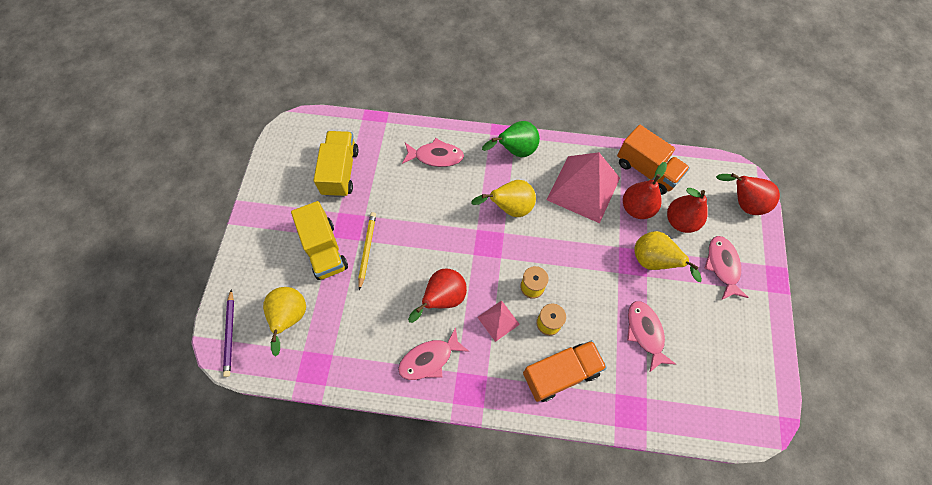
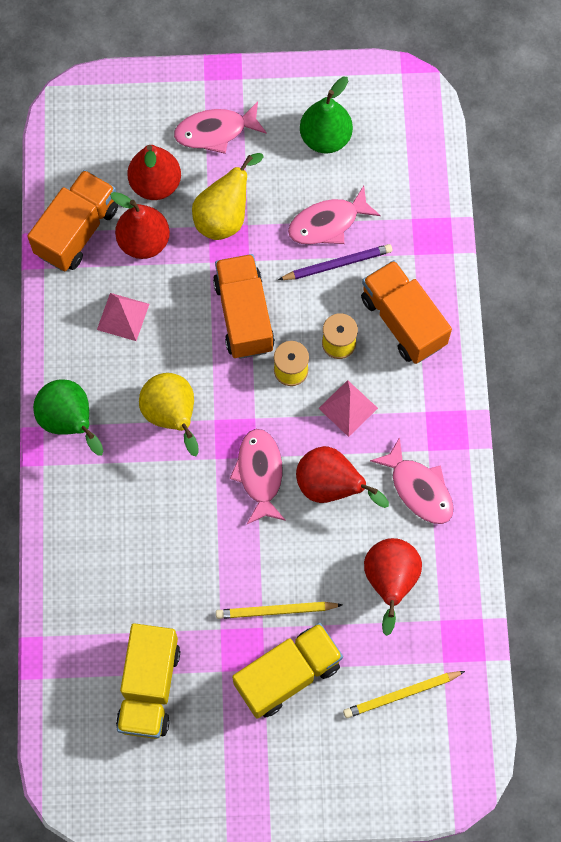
camera: 100 degrees left, 5 degrees up
(230, 334) = (441, 775): purple pencil -> purple pencil (337, 264)
(290, 318) = (401, 694): yellow pear -> yellow pencil
(340, 172) = (149, 687): yellow truck -> yellow truck turned 75 degrees counterclockwise
(436, 156) = (98, 541): pink fish -> pink fish (260, 474)
(576, 262) = (244, 315): none -> orange truck
(583, 189) = (123, 316): pink pyramid -> pink pyramid, size x0.49
(717, 343) = (325, 138): none -> green pear
(743, 203) = (113, 105): red pear -> red pear (390, 582)

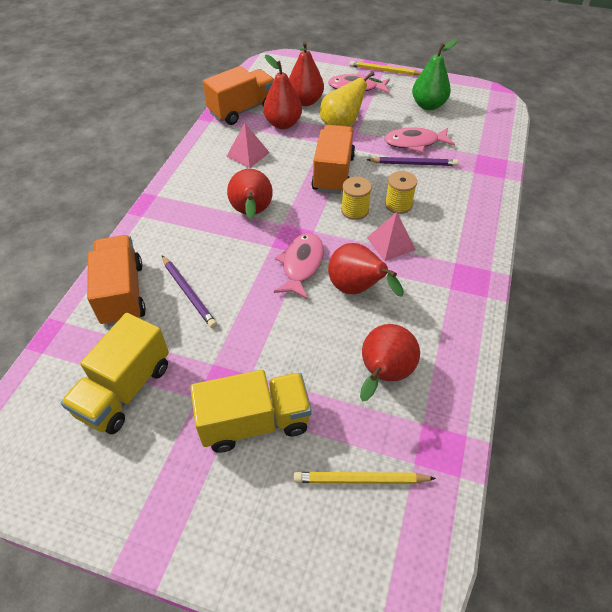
camera: 20 degrees right, 20 degrees down
(70, 422) = (176, 198): green pear -> none
(154, 554) = (188, 293): none -> purple pencil
(172, 416) = (252, 213): yellow pear -> red pear
(276, 611) = (269, 365): yellow pencil -> yellow pencil (384, 71)
(403, 321) = (453, 204): orange truck -> orange truck (122, 294)
(418, 488) = (433, 312): pink fish -> none

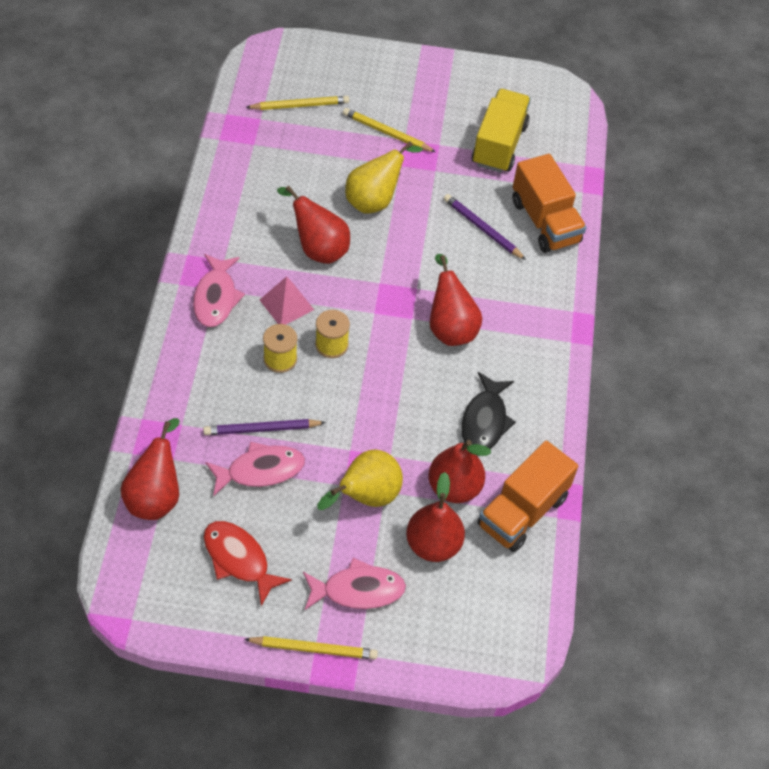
camera: 165 degrees right, 5 degrees up
(248, 154) = (485, 421): pink pyramid -> black fish
(255, 422) = (387, 133): yellow truck -> yellow pencil
(290, 334) = (375, 200): none -> yellow pear
(301, 265) = (379, 269): pink fish -> pink fish (216, 297)
(333, 173) = (366, 399): orange truck -> none
(383, 375) = (287, 175): red pear -> red pear (156, 496)
(428, 105) = (239, 559): green pear -> red fish

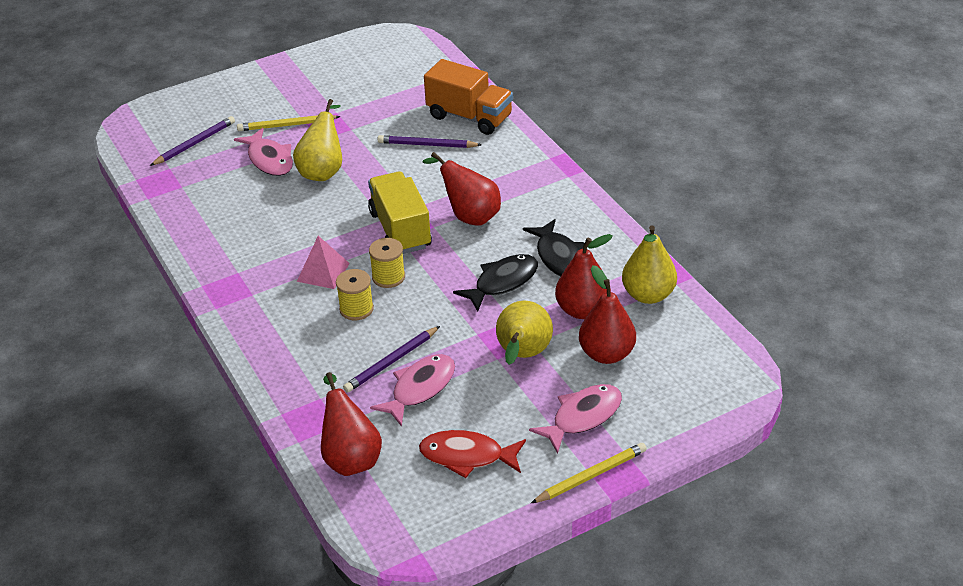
camera: 30 degrees left, 15 degrees down
(216, 297) = (258, 299): pink fish -> pink fish (269, 159)
(300, 105) = (195, 143): yellow pencil -> purple pencil
(318, 248) = (310, 223): red pear -> none
(415, 413) = (502, 282): none -> black fish
(499, 145) = (383, 89): yellow truck -> yellow truck (400, 230)
(522, 511) = (648, 295): orange truck -> yellow pear

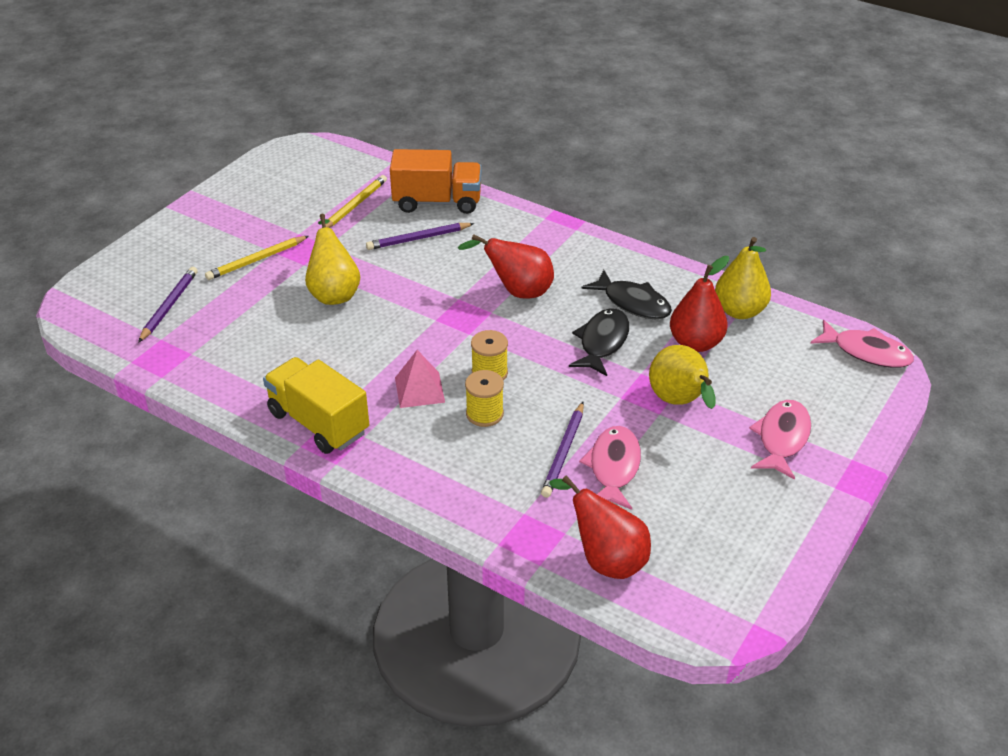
camera: 30 degrees left, 0 degrees up
(269, 159) = (266, 298): pink fish -> pink fish (866, 352)
(400, 230) = (462, 325): yellow truck -> yellow truck (318, 423)
(467, 456) = (714, 514): red fish -> none
(591, 476) = (836, 488): yellow pencil -> yellow pencil (355, 205)
(606, 354) = (751, 375): red pear -> none

